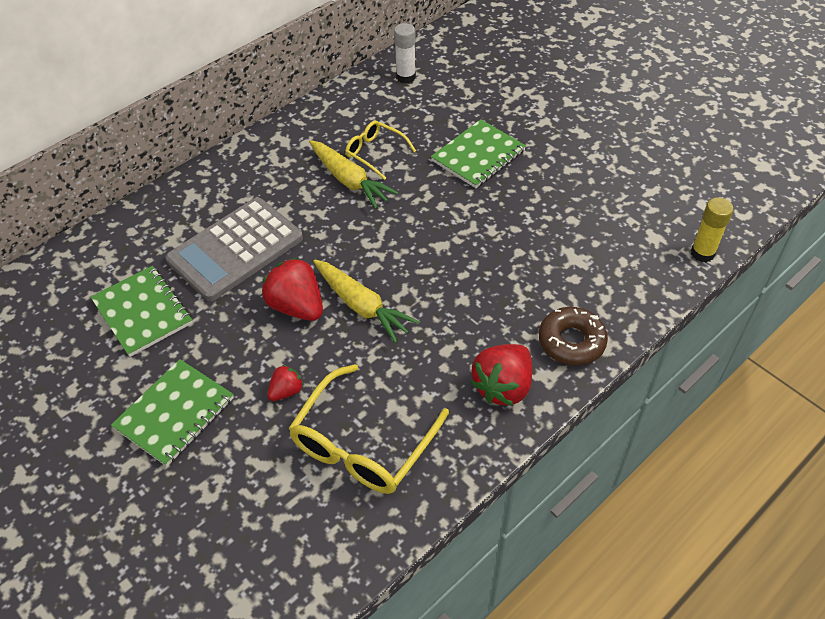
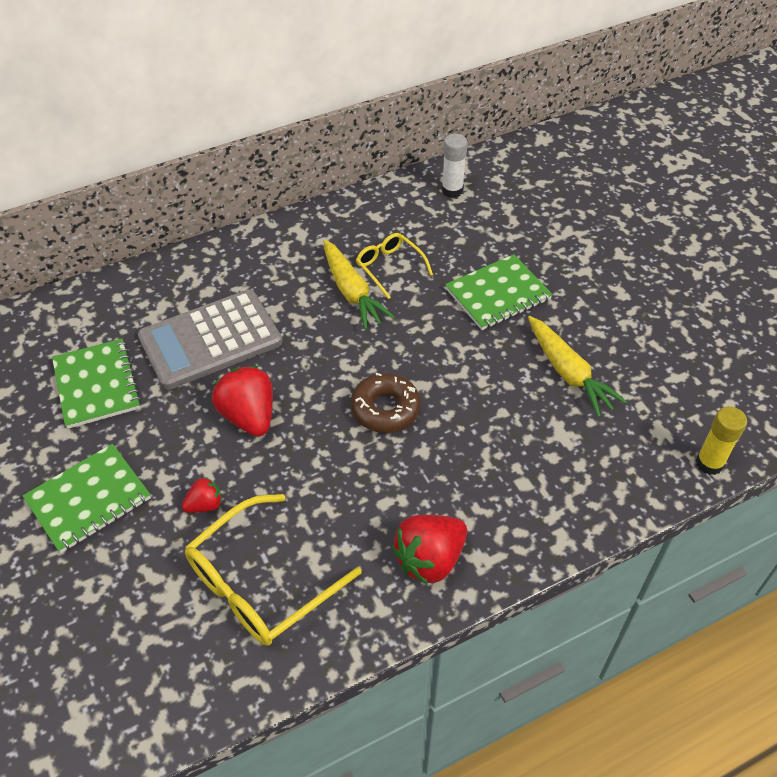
camera: 15 degrees right, 0 degrees up
(362, 306) = (315, 432): yellow carrot -> yellow carrot (568, 373)
(571, 341) = (523, 528): brown donut -> brown donut (385, 409)

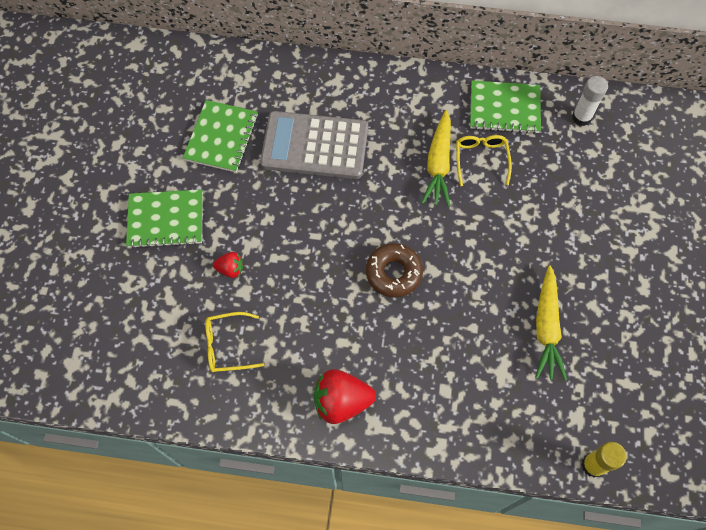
camera: 35 degrees right, 15 degrees up
(249, 416) = (300, 221): red strawberry -> none
(260, 583) = (227, 346): yellow glasses -> yellow glasses, size x0.57
(498, 294) = (545, 230): green notebook -> green notebook (504, 109)

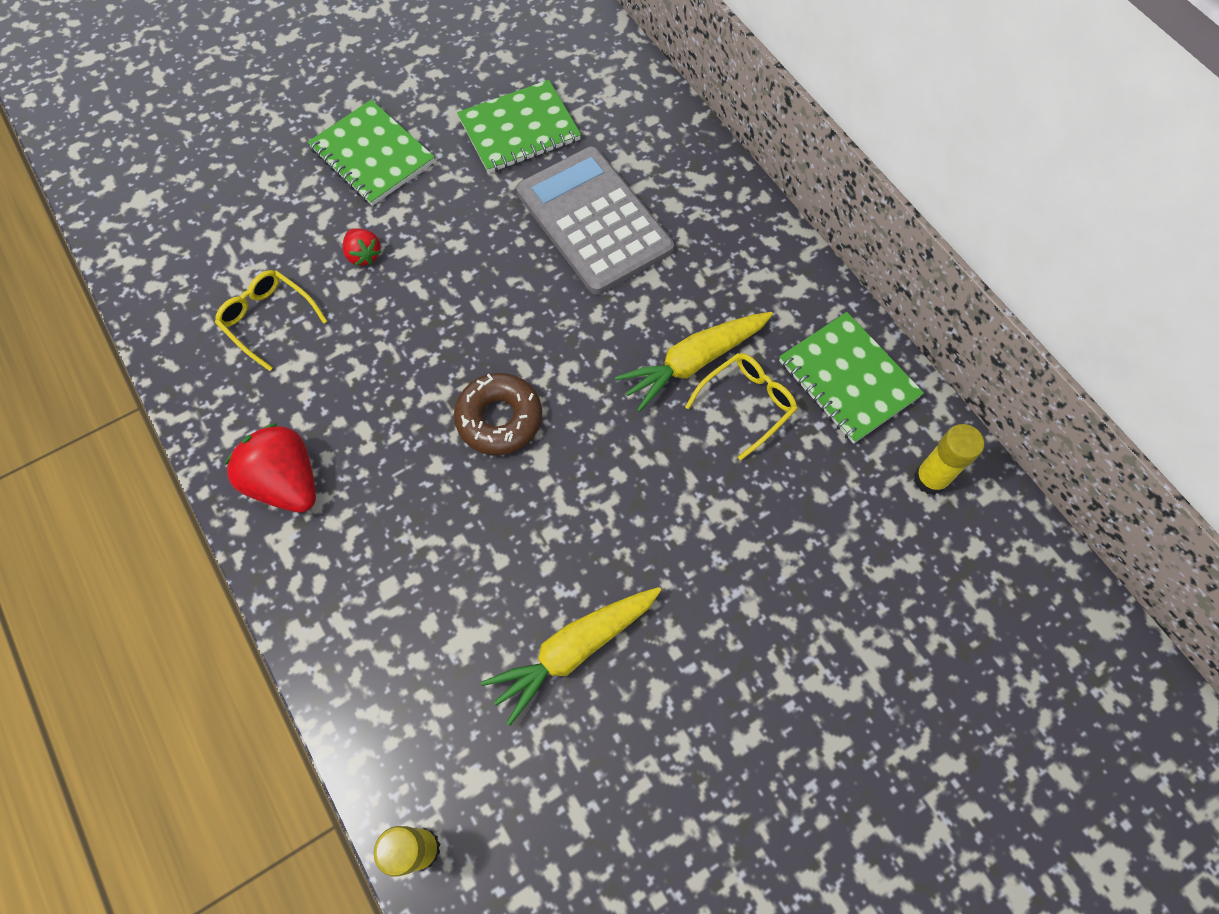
camera: 50 degrees right, 0 degrees up
(581, 117) = (930, 479): white glue stick -> yellow glue stick

